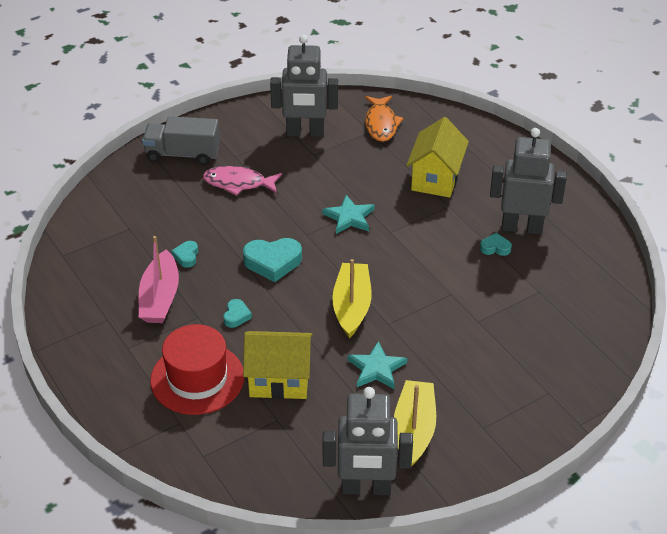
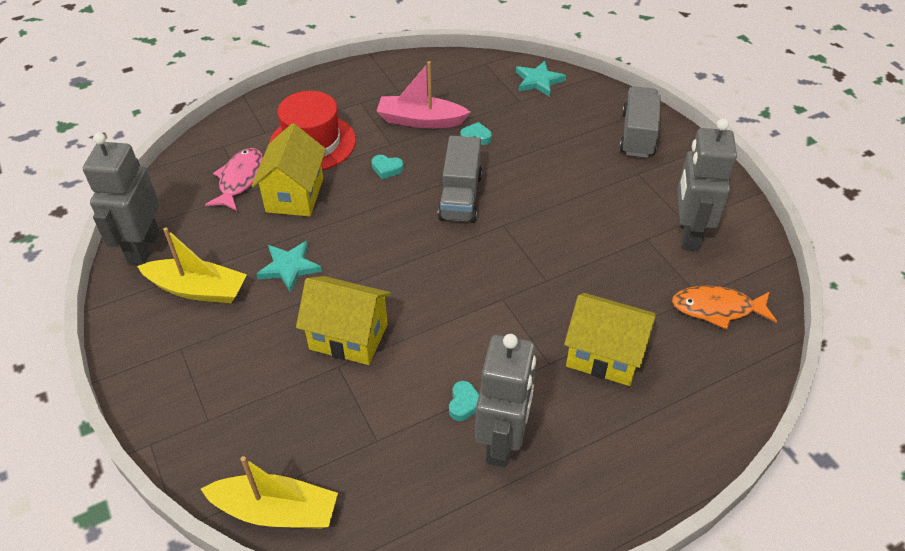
camera: 95 degrees right, 5 degrees up
(238, 183) = (590, 175): pink fish -> pink fish (240, 179)
(273, 262) = (460, 197): turquoise heart -> grey truck
(349, 217) = (530, 263): turquoise star -> turquoise star (538, 81)
(352, 306) = (384, 255): yellow boat -> yellow boat (276, 511)
(447, 318) = (348, 337): none -> yellow house

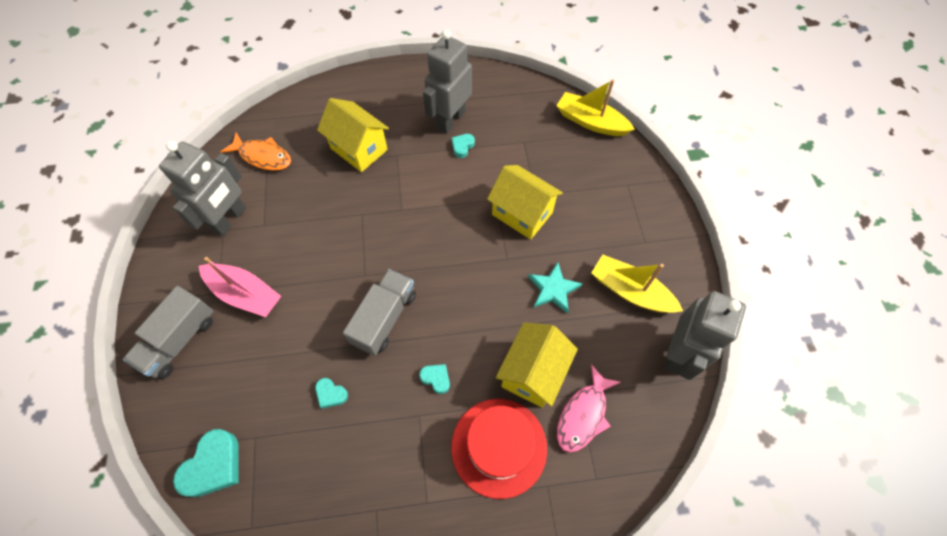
camera: 160 degrees left, 15 degrees up
(420, 120) = (374, 443): pink boat -> pink boat (245, 294)
(538, 81) = (213, 466): turquoise star -> turquoise heart

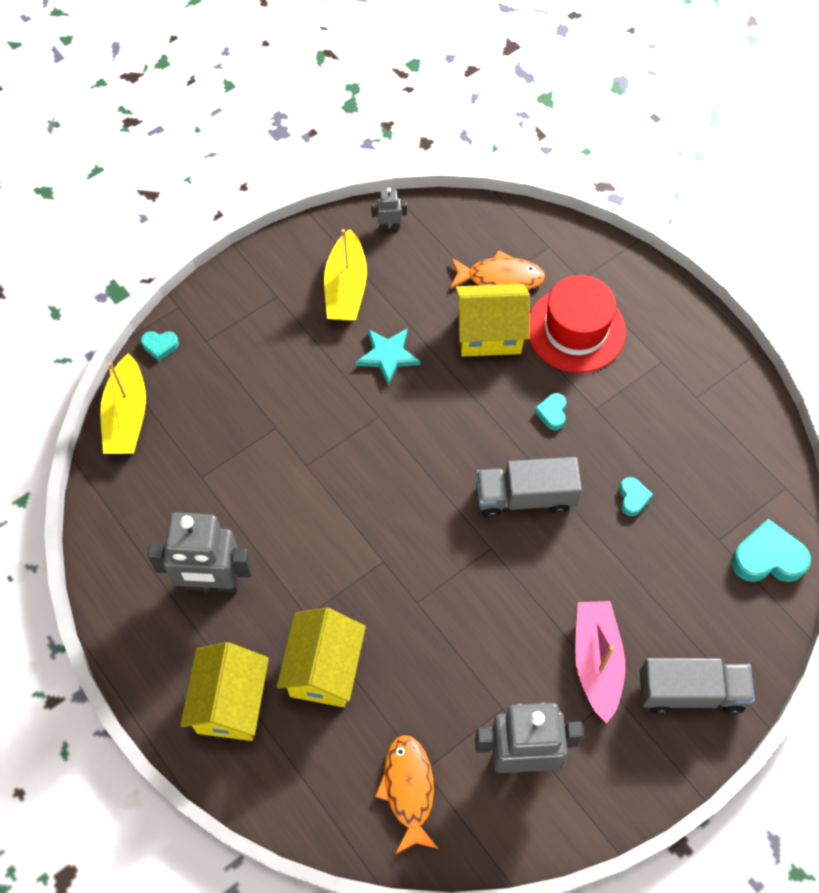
camera: 120 degrees left, 0 degrees up
(462, 147) = (249, 543): turquoise heart -> turquoise heart (160, 346)
(522, 214) = (311, 428): yellow house -> yellow house (231, 703)
(583, 415) = (500, 277): pink fish -> orange fish
(678, 353) = (389, 226): grey robot -> grey robot, size x0.43

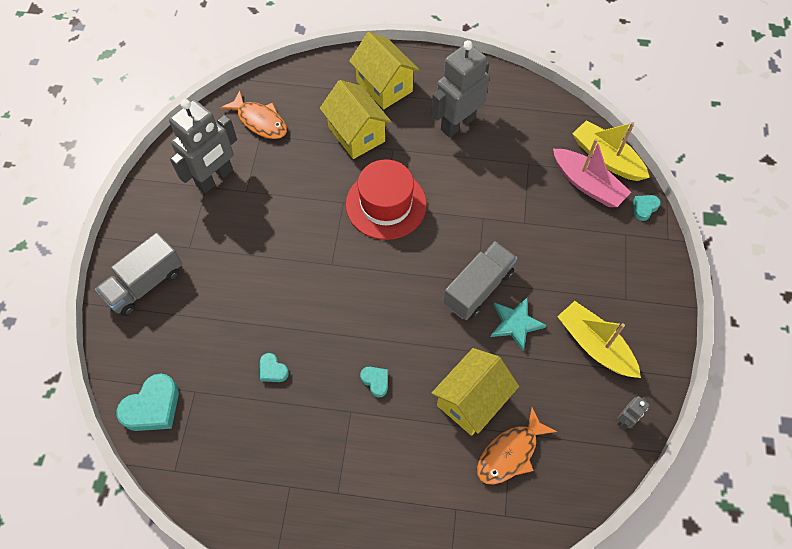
camera: 135 degrees right, 0 degrees up
(525, 497) = (340, 311): grey truck -> grey truck (478, 288)
(575, 329) = (419, 461): red hat -> red hat (386, 204)
(596, 661) = (214, 255): pink boat -> pink boat (587, 184)

